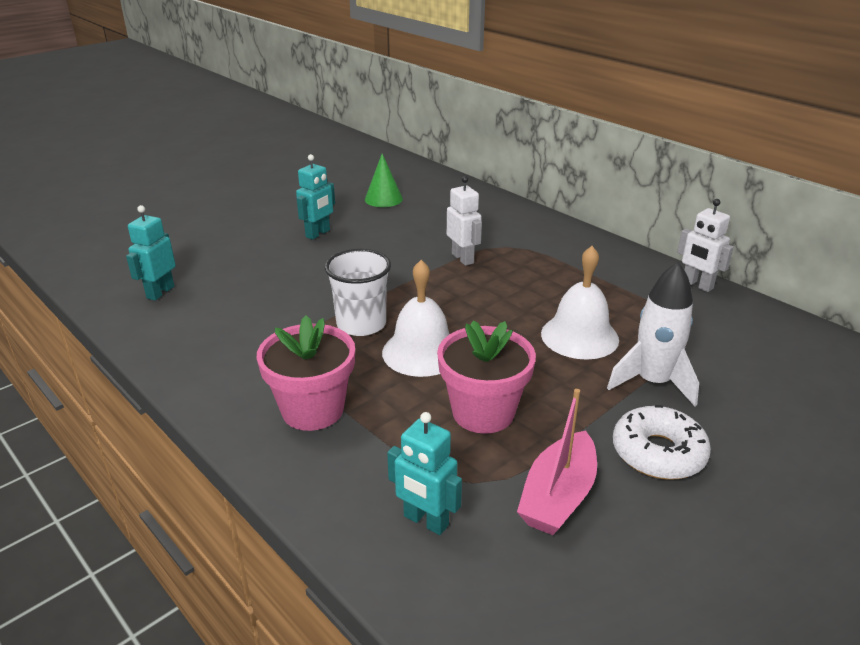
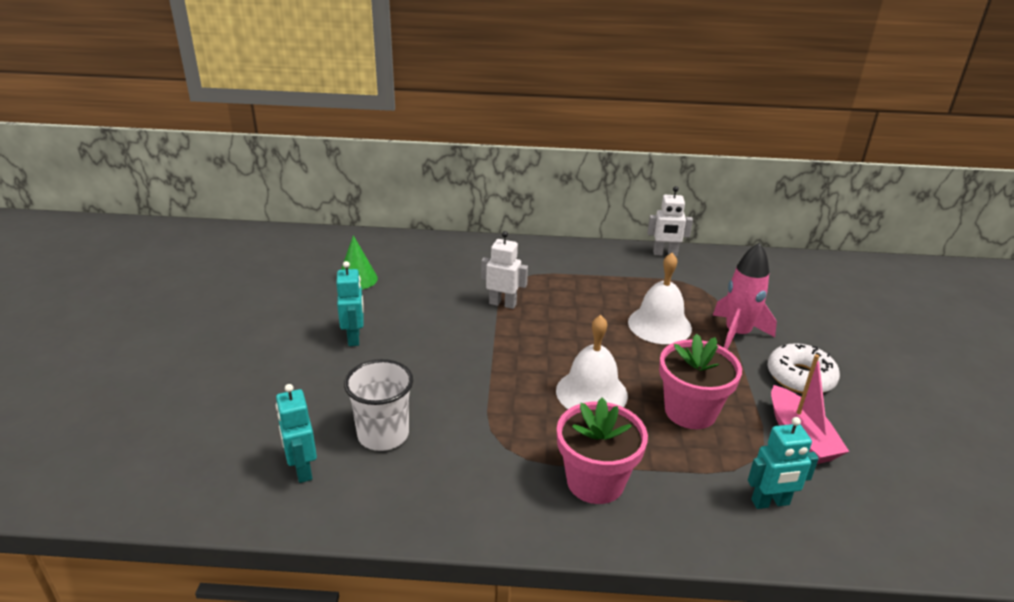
camera: 45 degrees left, 0 degrees up
(361, 324) = (519, 396): white cup -> white cup (383, 435)
(653, 382) = (737, 334): white rocket -> pink rocket

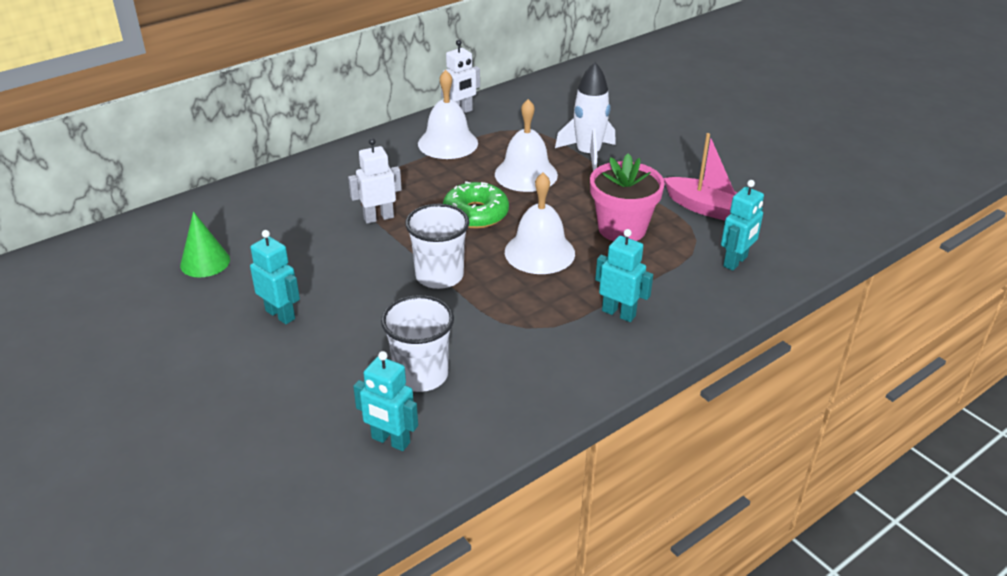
camera: 40 degrees left, 5 degrees up
(490, 369) = (439, 276): none -> white cup
(578, 336) = (476, 214): none -> green donut
(595, 482) = (619, 313): pink flower pot -> turquoise robot
(625, 273) = (448, 143): none -> white bell
(737, 334) = (588, 154): pink rocket -> white rocket
(800, 377) = (662, 166): white donut -> none

